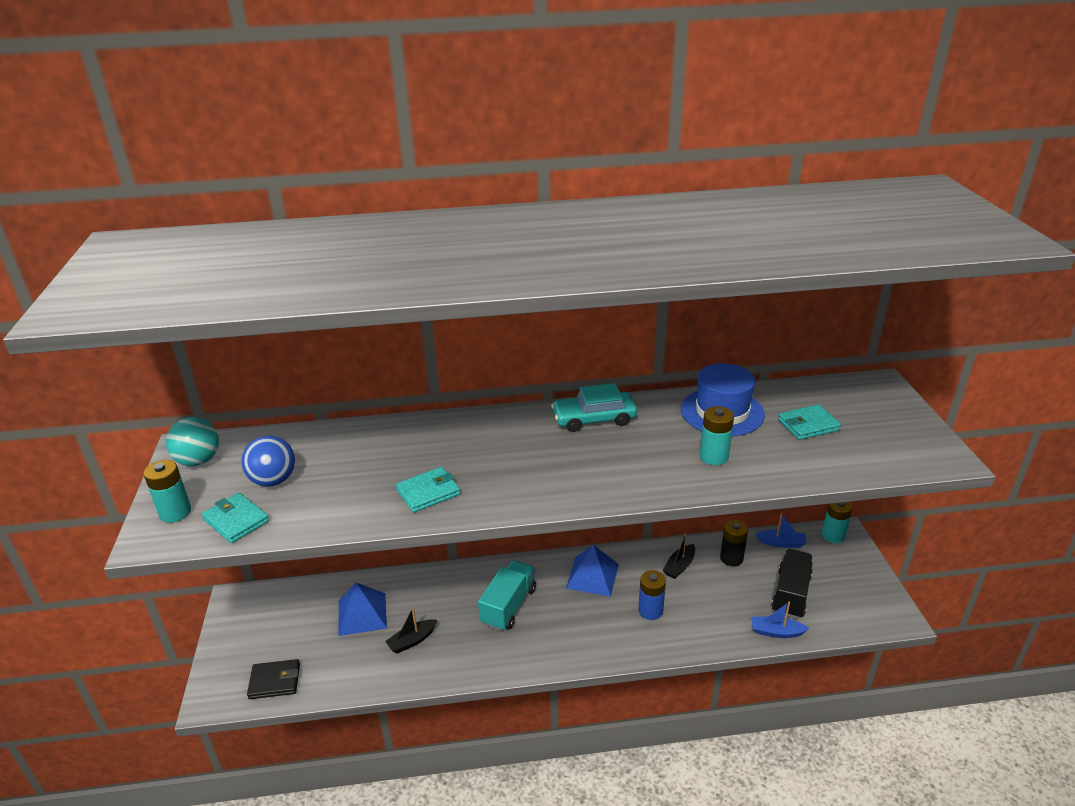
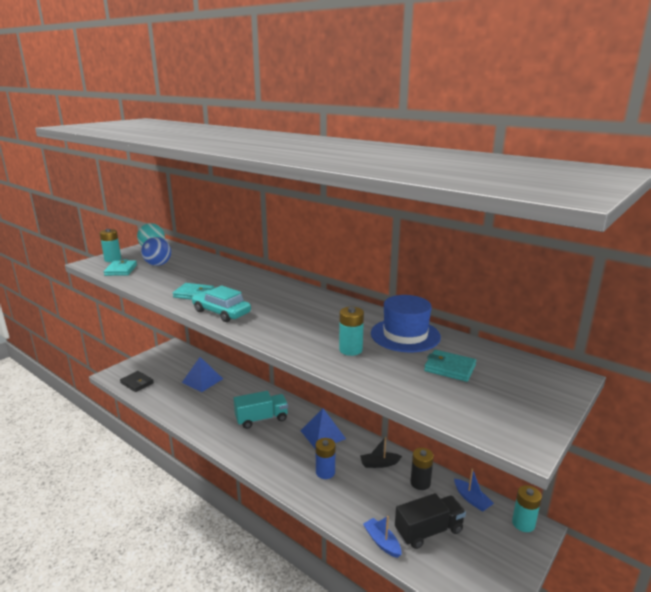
camera: 45 degrees right, 10 degrees down
(412, 641) = (202, 404): black boat -> none
(594, 419) = (326, 304): turquoise car -> turquoise car (221, 312)

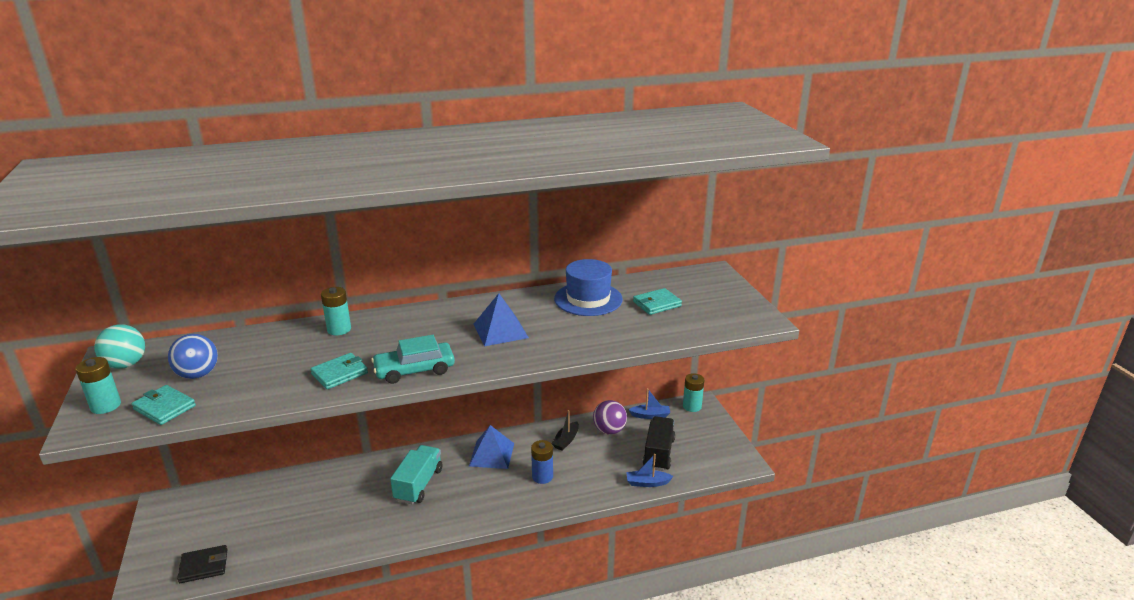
camera: 55 degrees left, 5 degrees up
(202, 380) = (285, 503): blue pyramid -> blue pyramid (500, 330)
(350, 350) = (581, 331): turquoise battery -> turquoise battery (339, 329)
(420, 483) = (609, 430): black battery -> purple ball

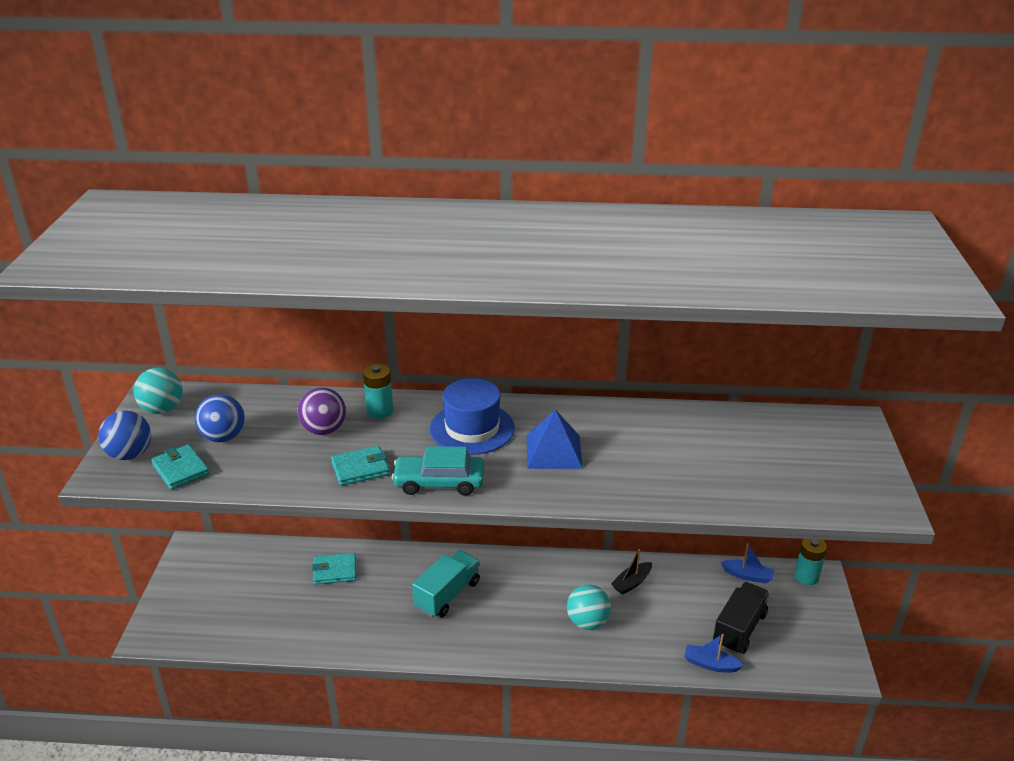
camera: 20 degrees right, 5 degrees up
(106, 406) = (130, 454): turquoise battery -> blue ball
(204, 566) = (209, 629): black wallet -> none
(492, 454) = (539, 578): blue pyramid -> none
(542, 476) = (587, 622): blue battery -> turquoise ball
(588, 299) = (675, 429): blue hat -> blue hat (472, 428)
(609, 430) = (689, 583): purple ball -> purple ball (324, 430)
(657, 304) = (759, 454): turquoise wallet -> turquoise wallet (335, 571)

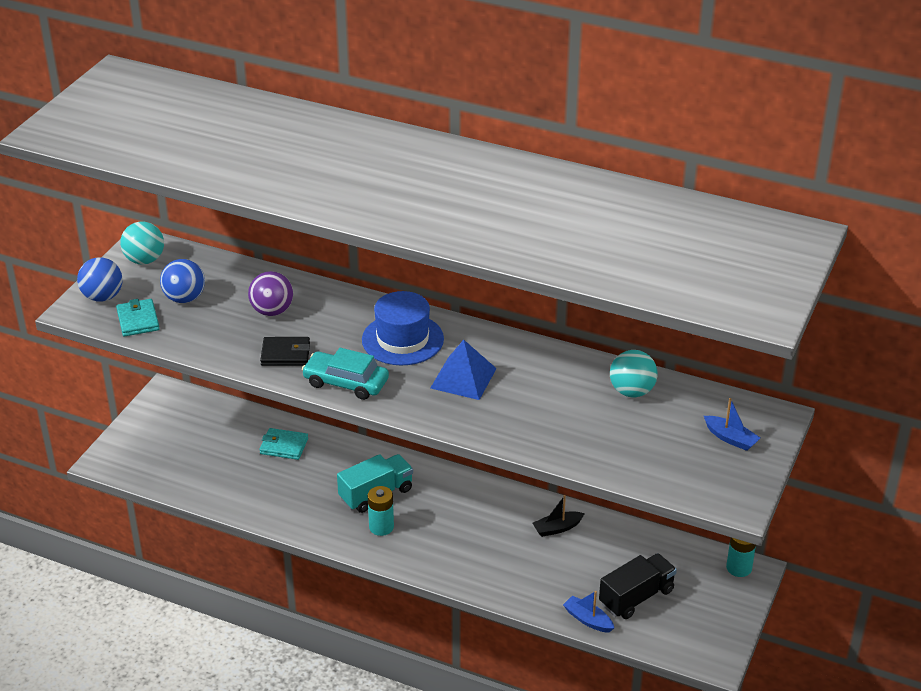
camera: 20 degrees right, 5 degrees up
(360, 469) = (285, 354): turquoise wallet -> black wallet
(380, 411) = (329, 304): turquoise battery -> turquoise battery (381, 527)
(587, 622) = (493, 552): turquoise ball -> turquoise ball (632, 391)
(747, 576) = (678, 551): blue boat -> blue boat (730, 438)

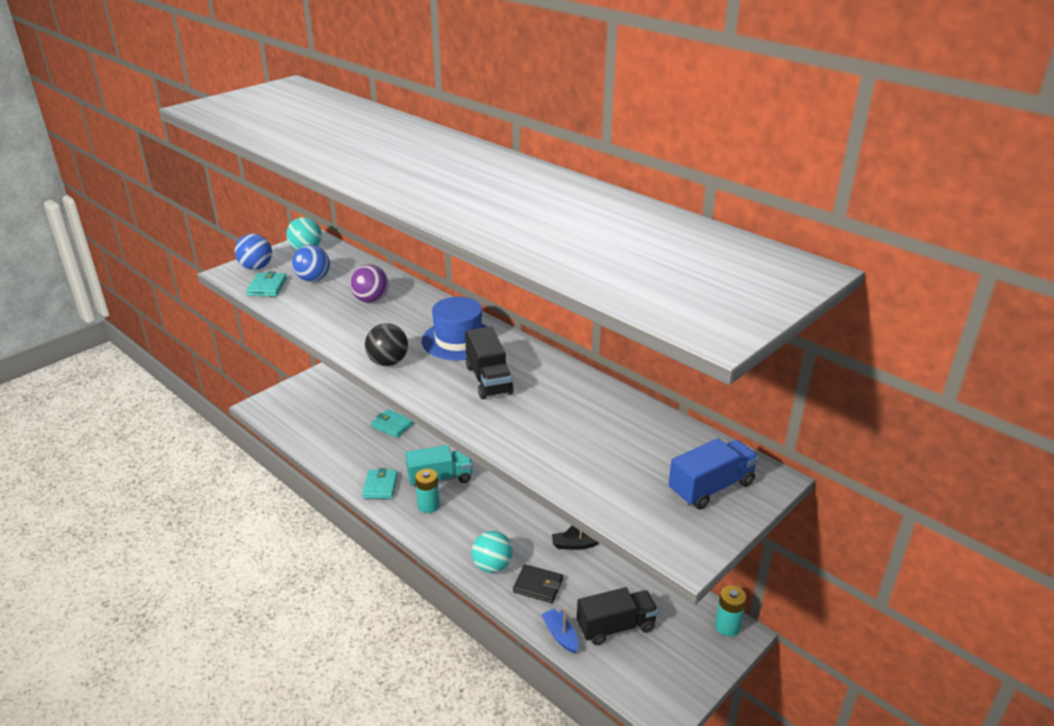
camera: 20 degrees right, 5 degrees down
(285, 354) = (356, 332): black wallet -> black wallet (538, 586)
(315, 519) = (380, 486): none -> turquoise wallet
(346, 382) = (388, 362): turquoise car -> black ball
(463, 378) = (488, 380): blue pyramid -> black truck
(632, 391) = (635, 423): turquoise ball -> turquoise ball (492, 566)
(730, 438) = (711, 487): blue boat -> blue truck

